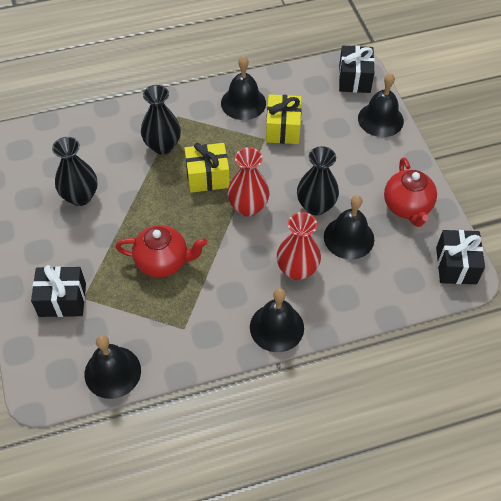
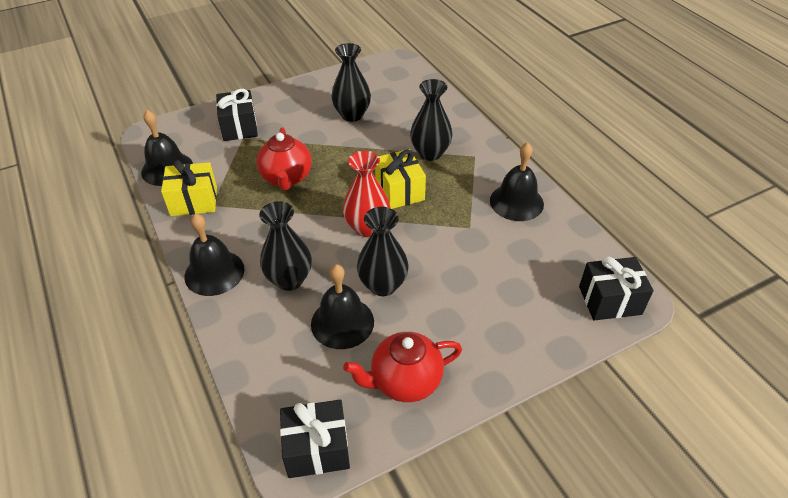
camera: 80 degrees right, 10 degrees down
(283, 129) = (491, 241): yellow gift -> yellow gift (194, 201)
(297, 270) = (289, 280): red vase -> black vase
(380, 119) = (549, 337): black bell -> none

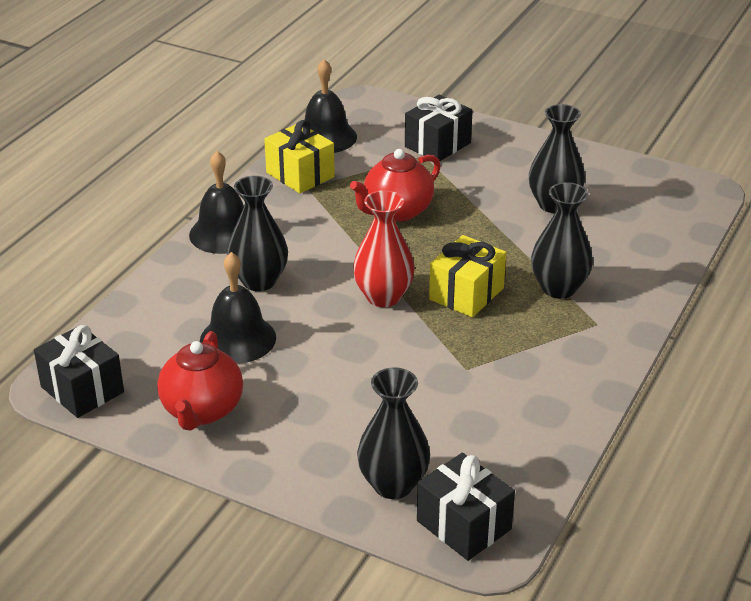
camera: 55 degrees right, 10 degrees down
(383, 285) = (312, 343): black vase -> black vase (393, 484)
(404, 381) = (202, 411): red teapot -> red teapot turned 120 degrees counterclockwise
(516, 202) = (552, 389): black bell -> none

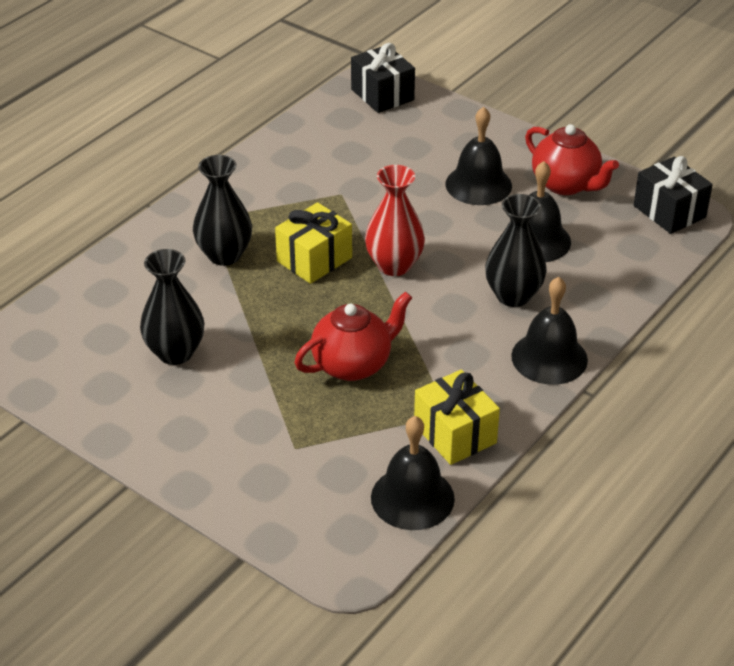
camera: 170 degrees left, 5 degrees up
(202, 411) = (566, 184): red teapot -> red teapot turned 120 degrees clockwise
(308, 398) = (478, 184): none -> black bell
(393, 484) = (424, 121): black vase -> none
(437, 145) = (271, 463): black gift -> none

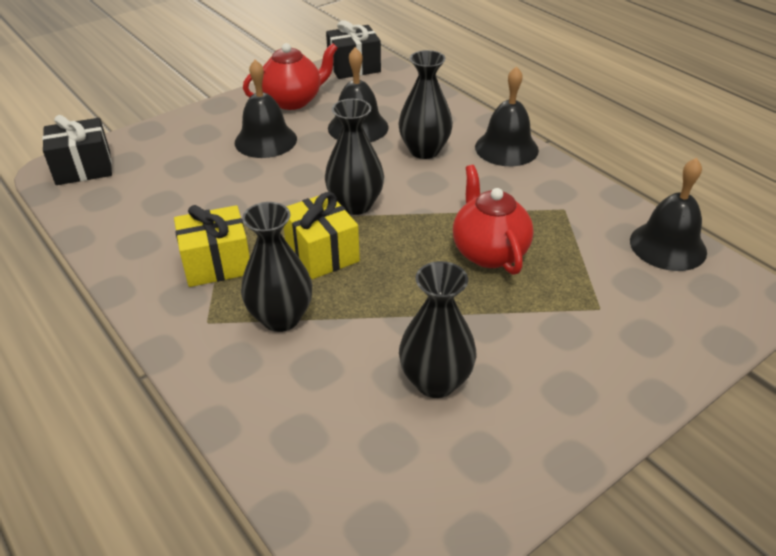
camera: 75 degrees left, 0 degrees up
(394, 265) = (355, 205): red vase -> black vase
(455, 434) = (590, 210): yellow gift -> yellow gift (217, 263)

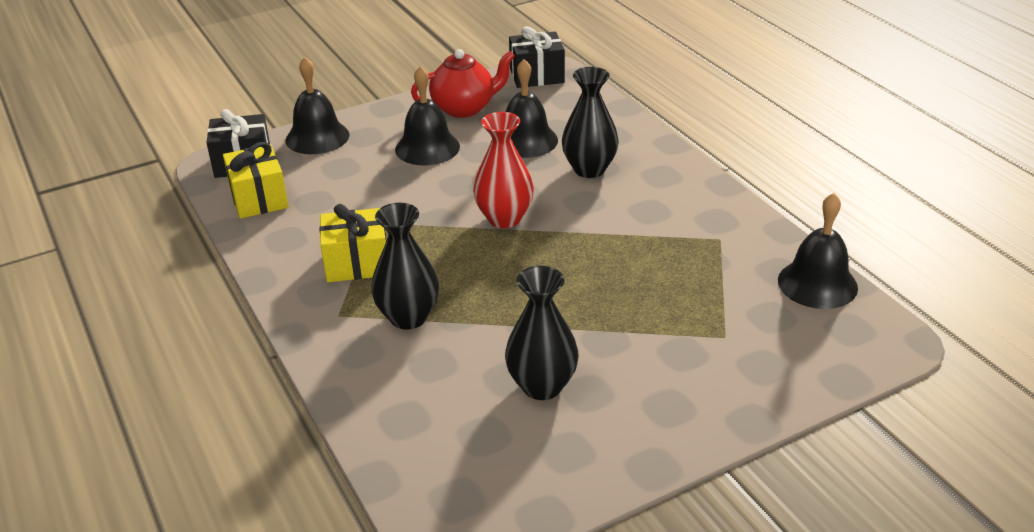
camera: 10 degrees right, 5 degrees down
(322, 253) = (460, 261): yellow gift -> yellow gift (259, 198)
(355, 205) = (504, 218): black vase -> red vase
(488, 252) = (627, 274): red teapot -> none
(506, 148) = (677, 173): black bell -> black bell (317, 137)

